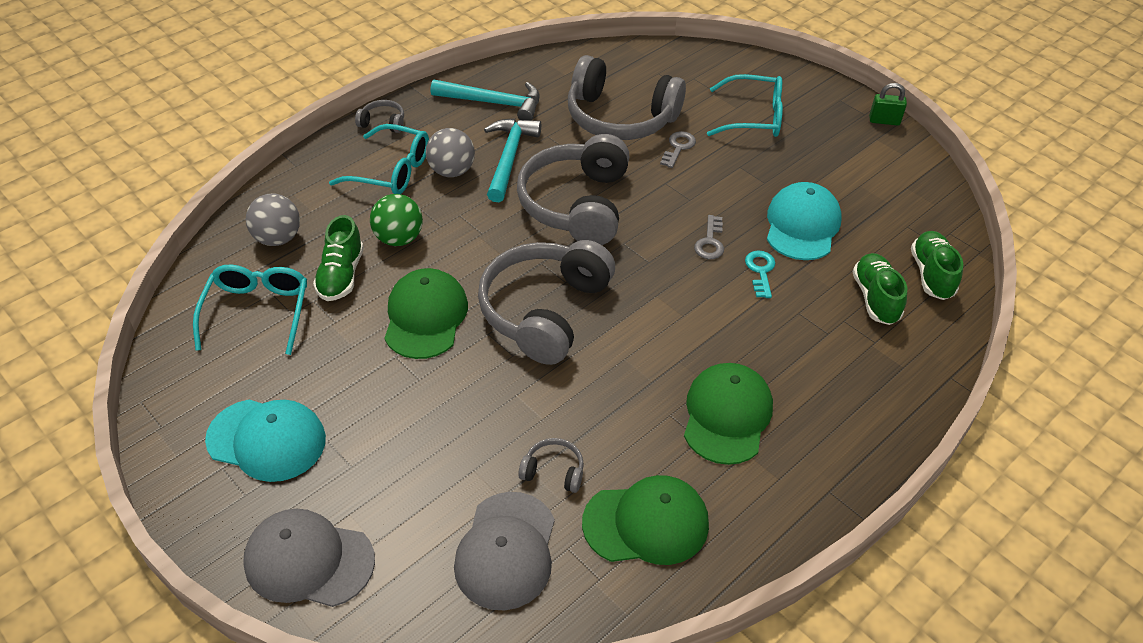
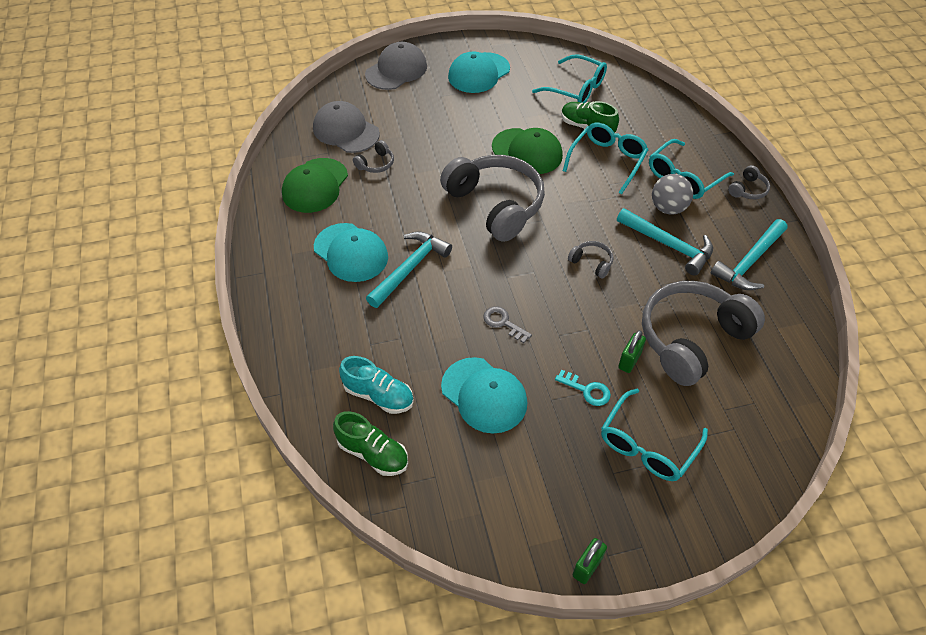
camera: 120 degrees right, 5 degrees up
(278, 238) = (638, 110): grey ball -> none
(399, 238) = (607, 161): green ball -> turquoise glasses
(577, 204) = (591, 263): grey headphones -> grey headphones, size x0.41
(678, 147) = (629, 360): grey key -> green padlock
(704, 347) = (410, 268): none -> turquoise hammer
(727, 415) = (351, 252): green cap -> turquoise cap
(760, 271) = (454, 338): turquoise key -> turquoise key (587, 390)
(875, 298) = (378, 395): green shoe -> turquoise shoe

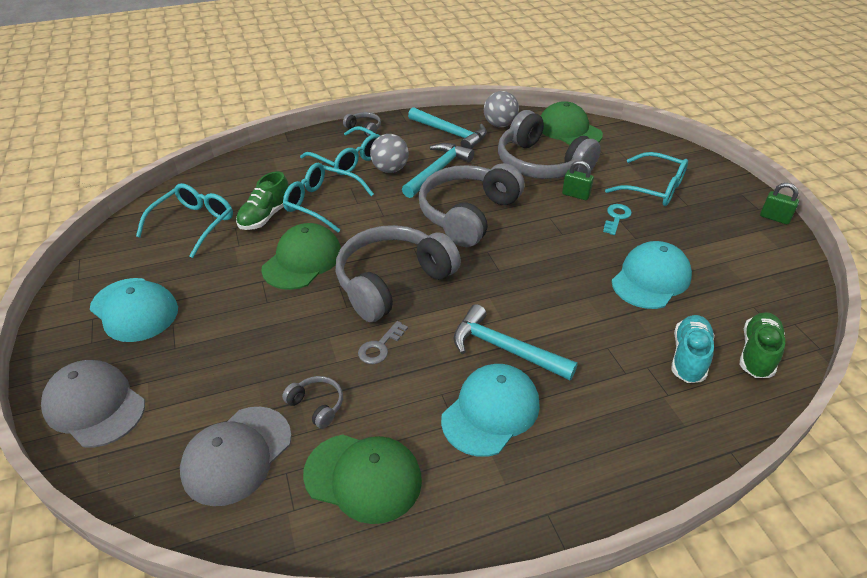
camera: 95 degrees left, 10 degrees down
(503, 323) = (560, 270): grey key -> grey key (380, 347)
(591, 263) = (468, 214): grey headphones -> grey headphones, size x2.45
(778, 383) = (569, 130): none -> green cap
(779, 311) = (499, 125): none -> grey ball

